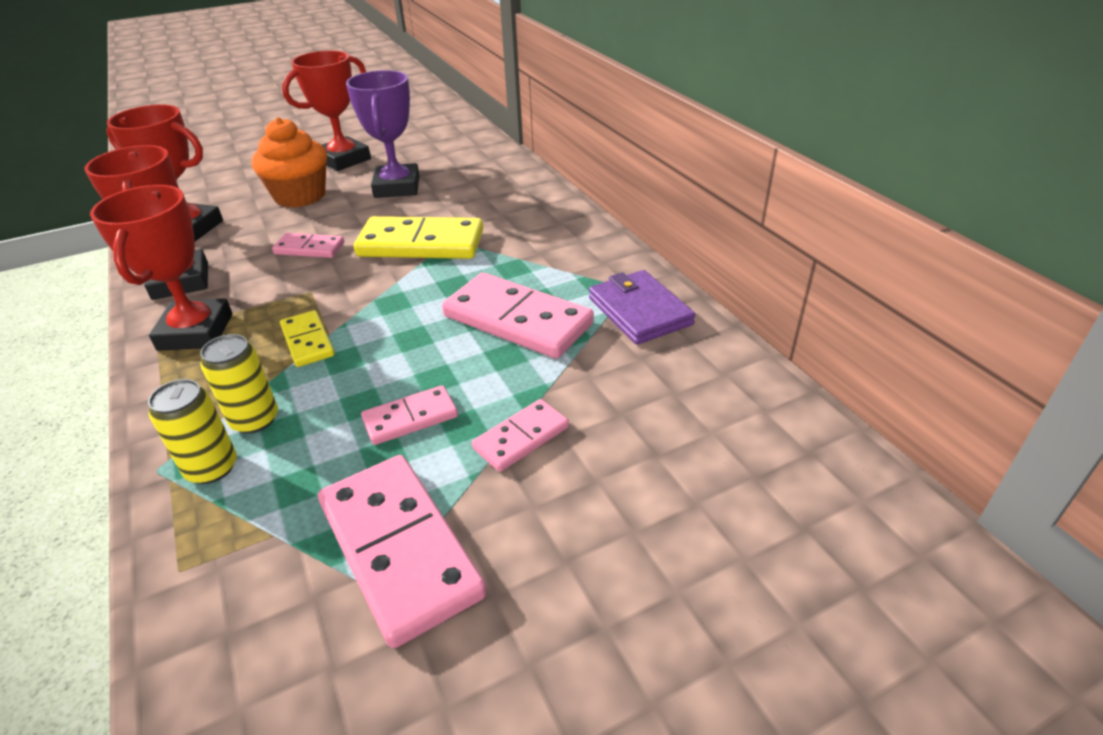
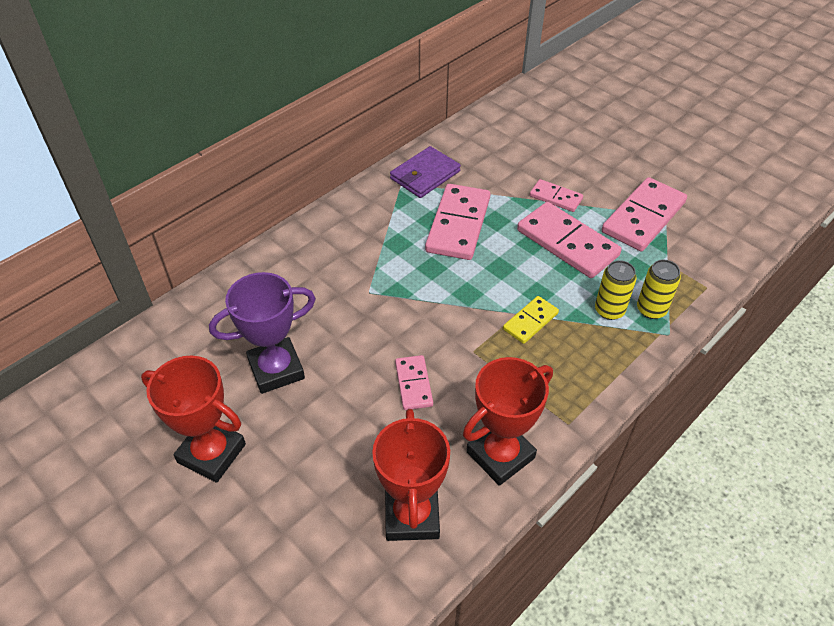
camera: 110 degrees left, 10 degrees up
(195, 332) = (554, 396): red trophy -> none
(300, 196) = (314, 449): orange cupcake -> none
(410, 418) = (567, 243): pink domino -> pink domino, size x1.87
(421, 244) = (380, 308): yellow domino -> none

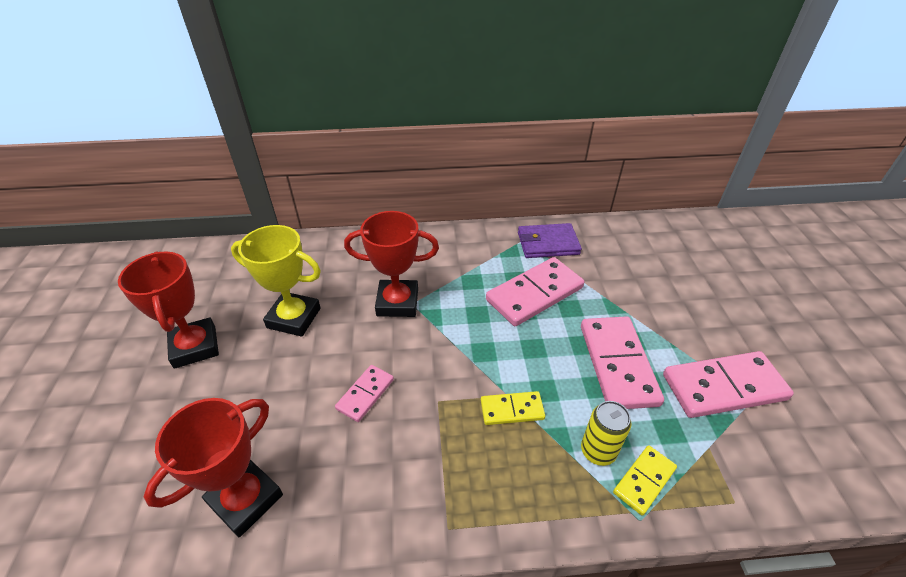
camera: 40 degrees right, 5 degrees down
(276, 369) = (294, 318): purple trophy -> yellow trophy
(500, 455) = (362, 507): red trophy -> red trophy (397, 302)
(556, 197) = (646, 319): pink domino -> none
(651, 309) = (644, 481): yellow can -> yellow domino

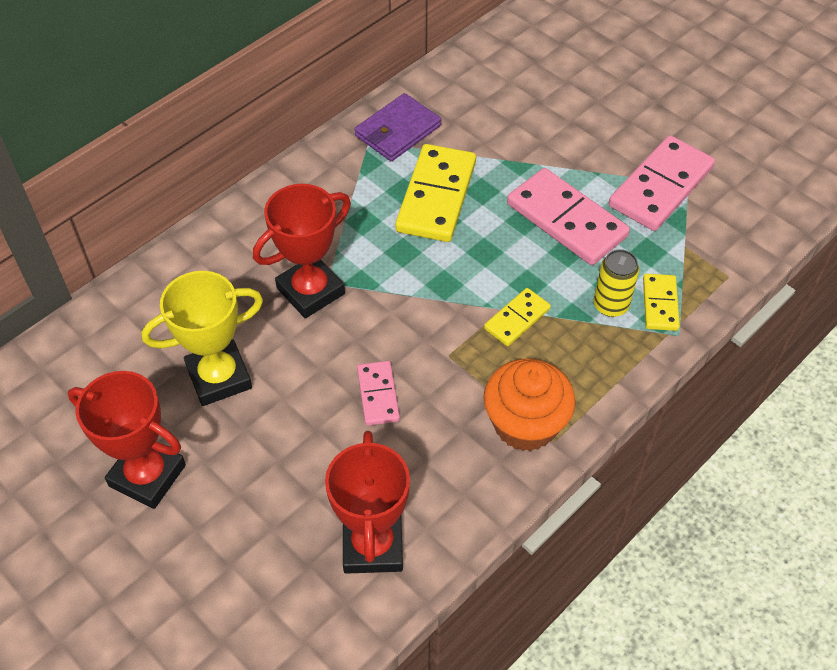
camera: 40 degrees left, 10 degrees up
(439, 495) = (525, 424): none -> orange cupcake
(534, 294) = (436, 196): pink domino -> yellow domino

